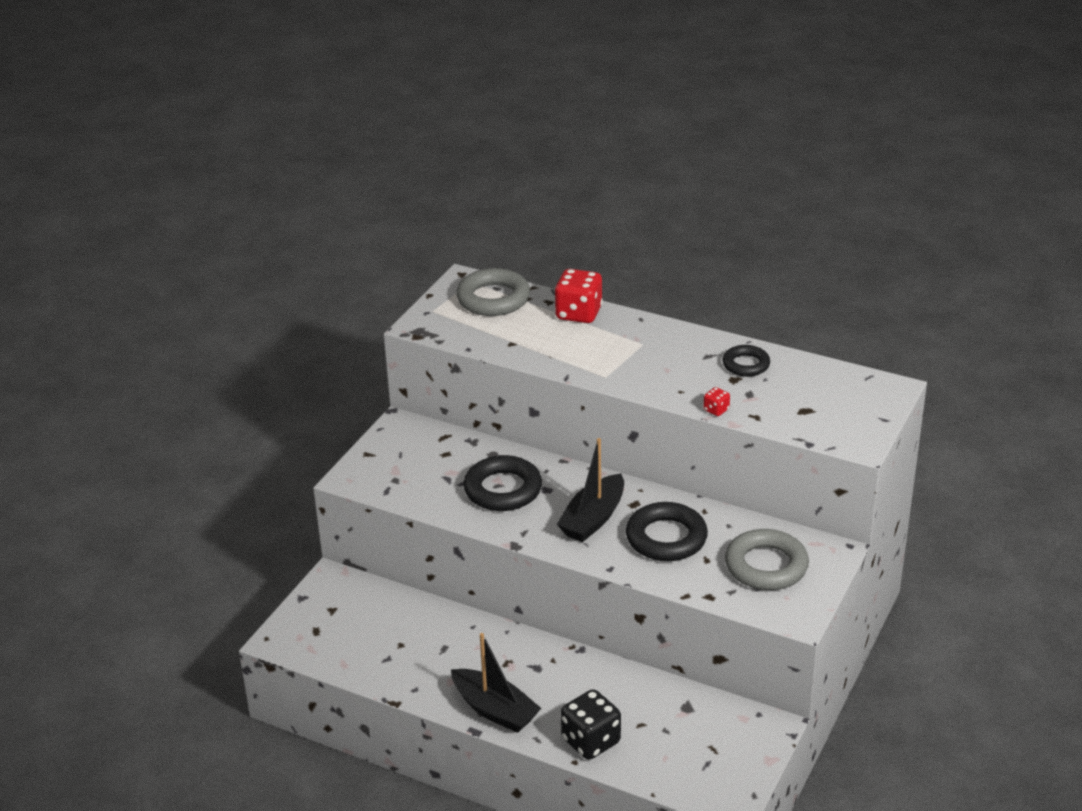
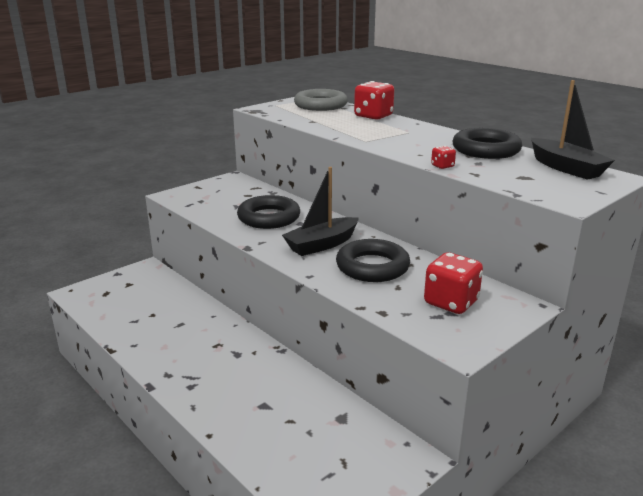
camera: 20 degrees right, 10 degrees down
(495, 710) = (179, 375): black boat -> black boat (566, 168)
(591, 741) = (236, 422): black dice -> none
(746, 365) = (486, 150): black ring -> black ring, size x1.65
(766, 566) = (451, 302): grey ring -> red dice

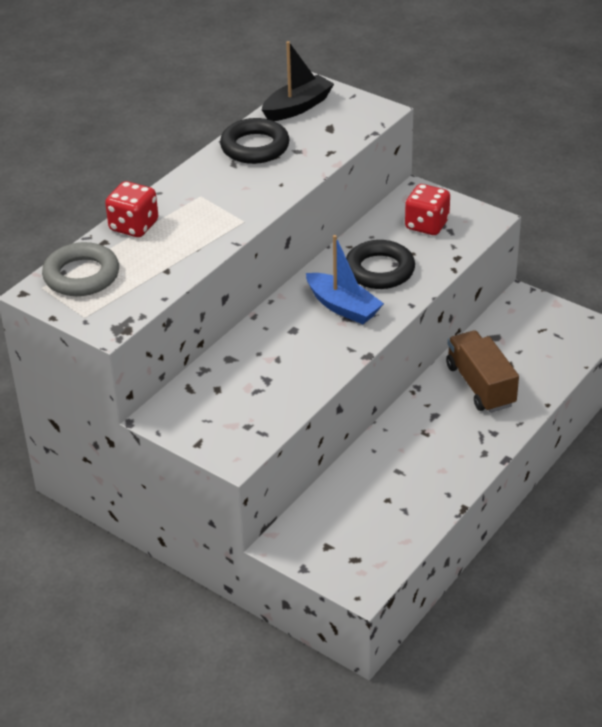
camera: 100 degrees left, 15 degrees up
(264, 390) = (480, 385): none -> brown truck
(269, 218) = (285, 356): black ring -> none
(321, 244) = (343, 307): black boat -> blue boat
(442, 166) = (315, 170): red dice -> none

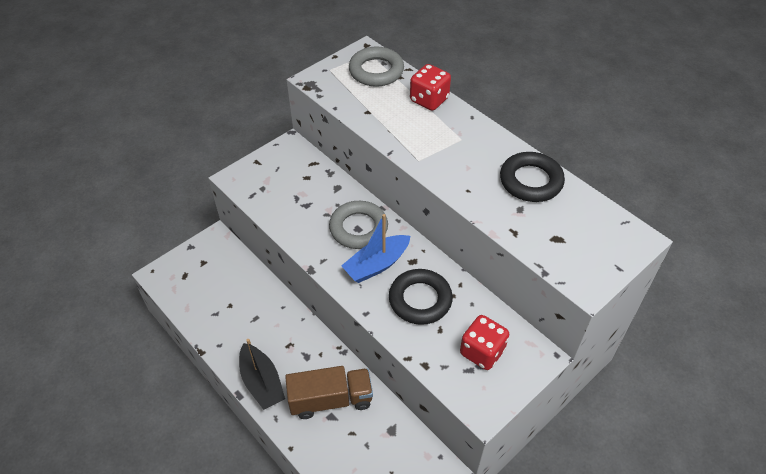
camera: 100 degrees right, 10 degrees up
(292, 329) = (358, 228): none -> grey ring
(297, 107) = (598, 220): black boat -> black boat (262, 382)

